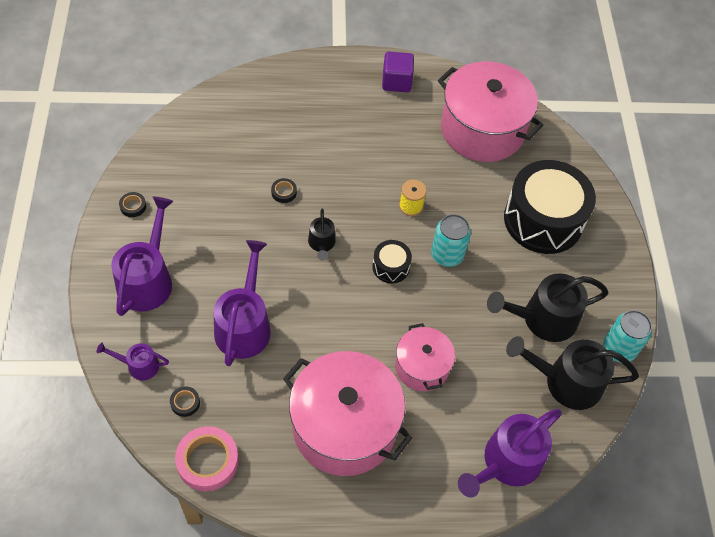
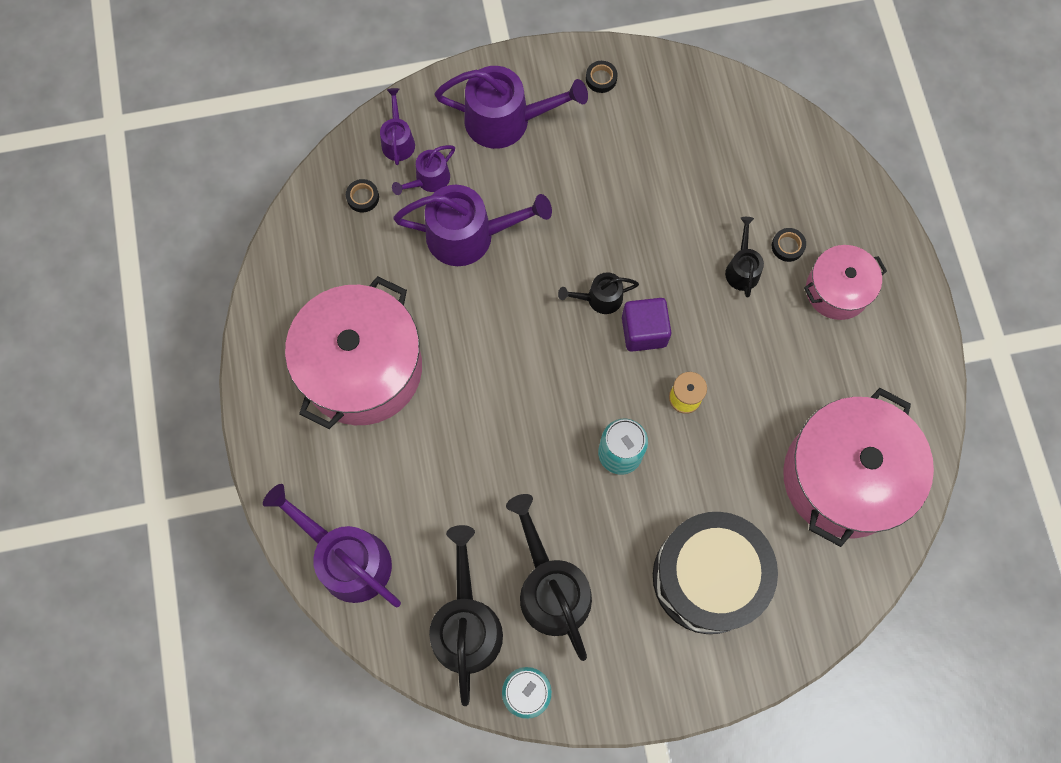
camera: 85 degrees right, 15 degrees up
(184, 347) = (429, 180): none -> purple watering can
(208, 461) = (301, 236): pink tape -> none
(284, 192) = (665, 239): black tape -> black tape (787, 246)
(319, 151) = (742, 269): none -> black watering can
(390, 267) = (585, 386): black drum -> none
(396, 82) = (894, 347): purple cube -> purple cube (644, 331)
(422, 367) = (453, 444): pink pot -> pink pot (837, 290)

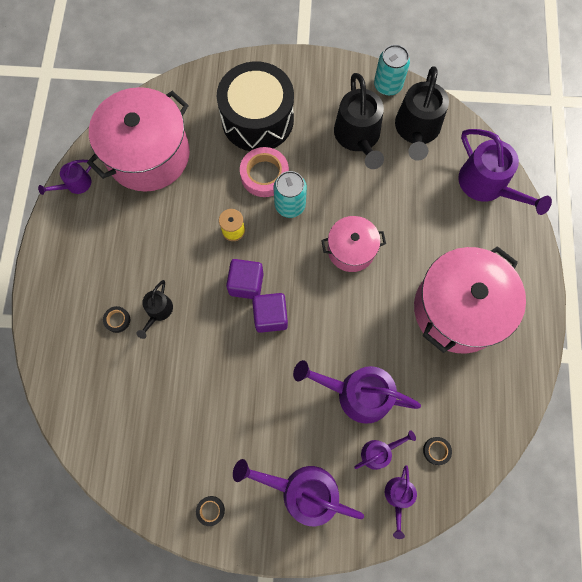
camera: 165 degrees left, 0 degrees up
(600, 298) = (270, 316): black watering can -> purple cube
(669, 490) = (264, 175): none -> pink tape
(837, 290) = (96, 277): pink pot -> pink pot (351, 250)
(923, 406) = (75, 184): none -> purple watering can

